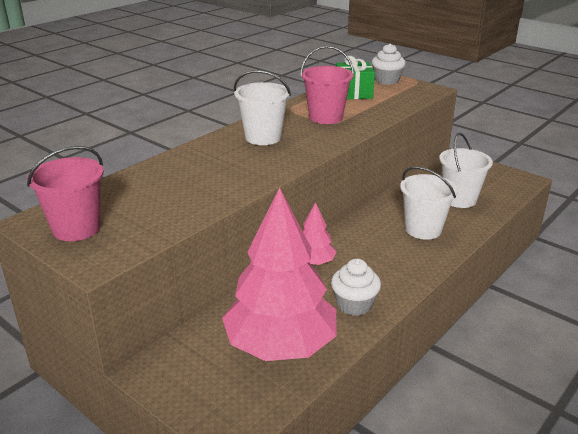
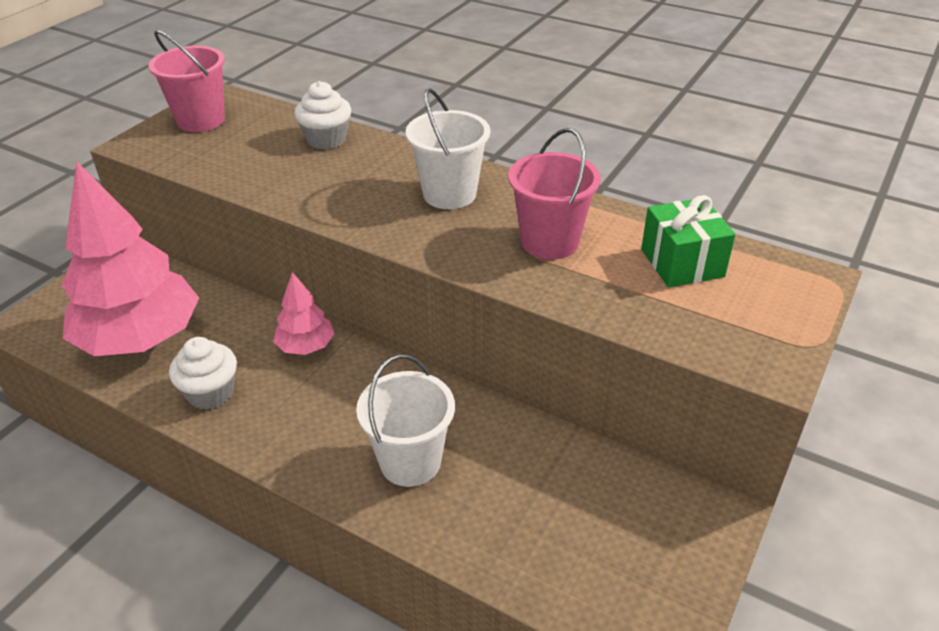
camera: 80 degrees right, 10 degrees up
(387, 80) = (785, 301): white cupcake -> white cupcake (326, 139)
(459, 199) = (531, 516): white bucket -> none

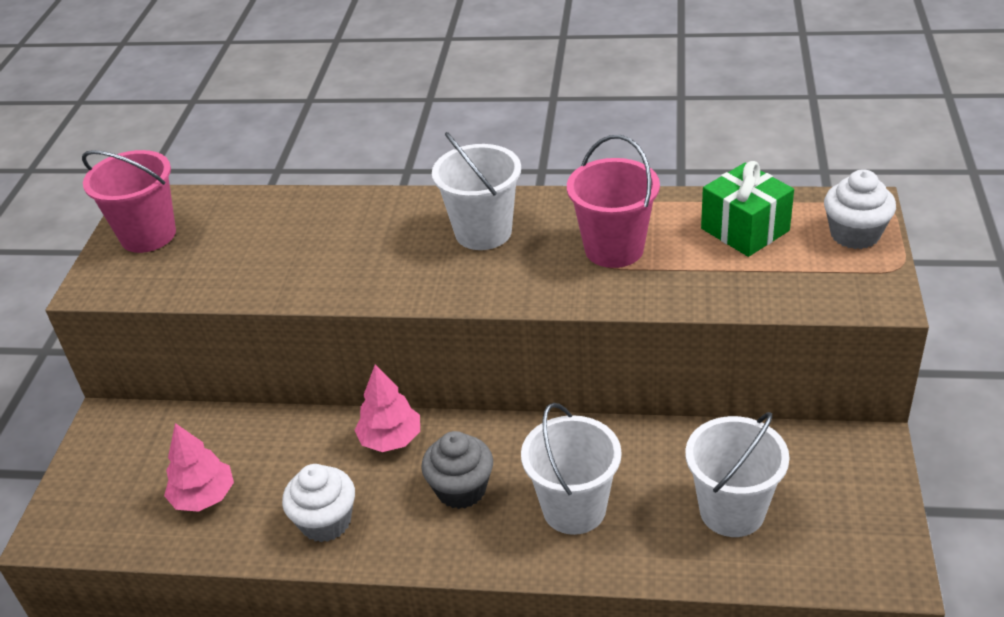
camera: 20 degrees left, 0 degrees up
(140, 339) = (204, 497): pink tree -> pink tree, size x0.46
(326, 139) = (309, 214): white cupcake -> white cupcake (855, 234)
(331, 408) = (461, 489): none -> grey cupcake
(547, 521) = (732, 511): none -> white bucket

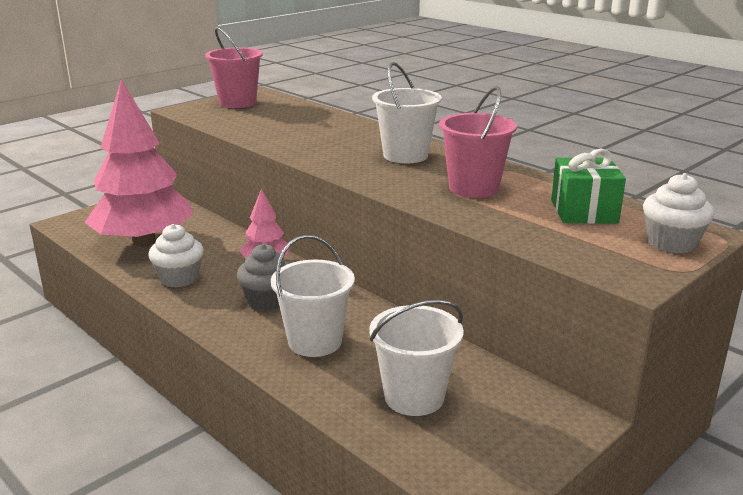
camera: 35 degrees right, 15 degrees down
(204, 497) = (144, 241): pink tree -> pink tree, size x2.16

